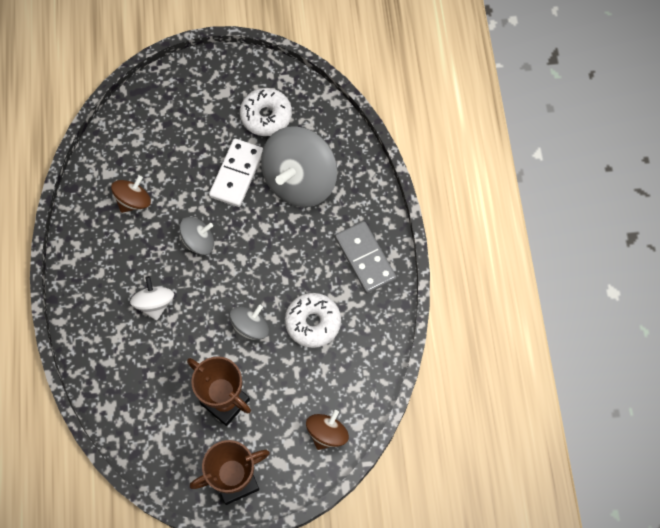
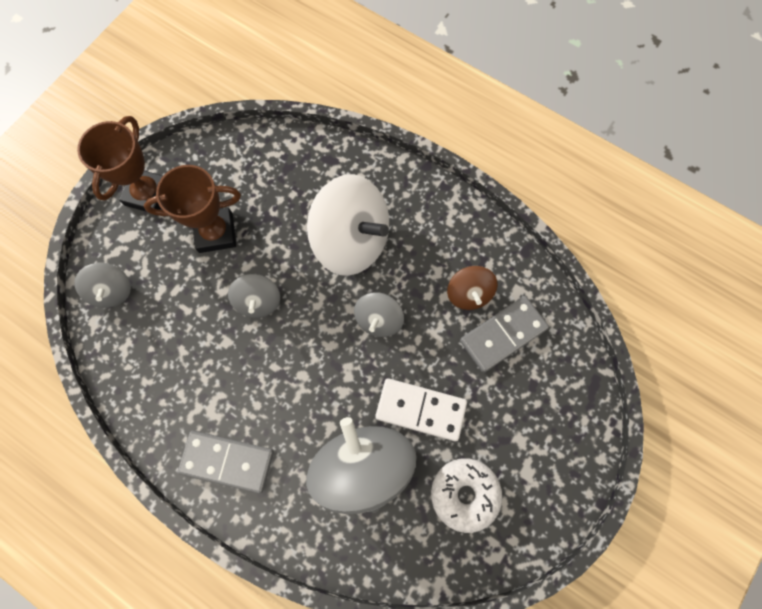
camera: 130 degrees right, 5 degrees up
(146, 162) = (503, 335): none -> grey domino
(154, 303) = (351, 240): white spinning top -> white spinning top, size x1.96
(237, 174) = (420, 410): white domino -> white domino turned 45 degrees counterclockwise
(313, 323) = (213, 359): white donut -> none
(327, 433) = (112, 291): brown spinning top -> grey spinning top

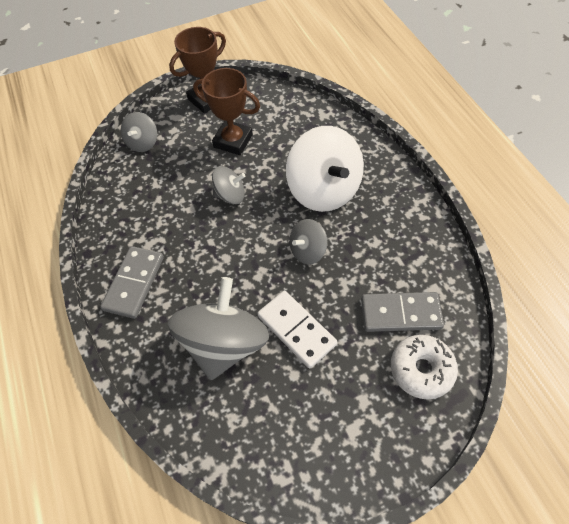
camera: 35 degrees right, 15 degrees down
(227, 461) = (134, 283): grey domino -> grey domino turned 60 degrees clockwise
(258, 301) = (230, 195): grey spinning top -> grey spinning top turned 120 degrees counterclockwise
(464, 494) = (289, 413): white donut -> white donut (421, 369)
(469, 294) = (391, 270): brown spinning top -> none

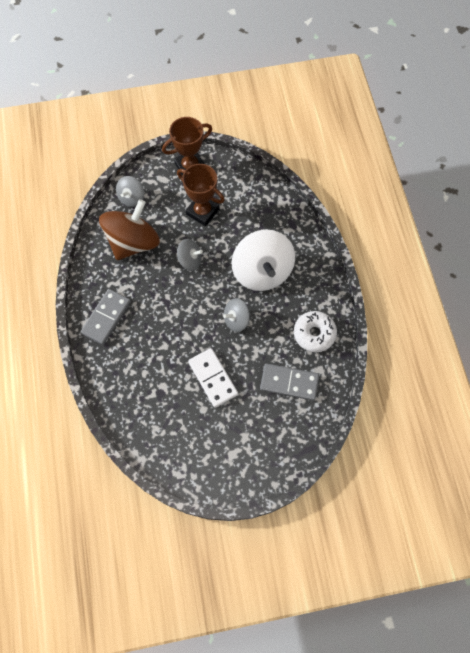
camera: 10 degrees right, 10 degrees up
(154, 189) = (133, 242): none -> brown spinning top
(224, 343) = (161, 376): grey spinning top -> none
(421, 369) = (290, 425): white donut -> white donut (314, 334)

